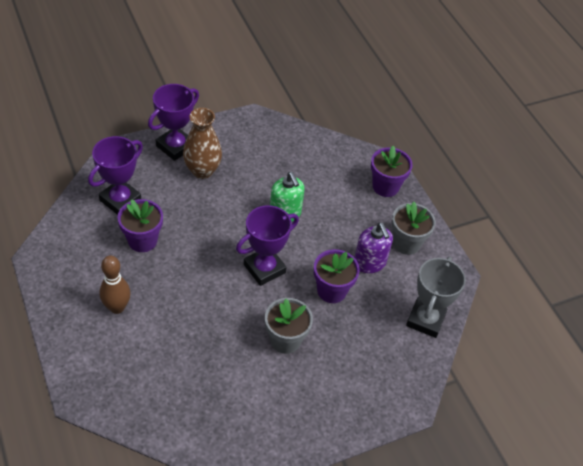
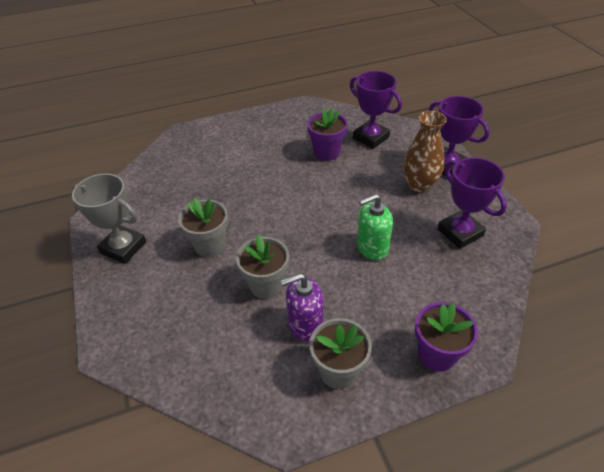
camera: 100 degrees right, 5 degrees down
(117, 307) = (258, 143): brown bowling pin -> none
(264, 268) = (296, 230): purple trophy -> purple trophy (460, 232)
(331, 290) = (266, 285): purple flower pot -> grey flower pot
(425, 320) = (216, 380): grey trophy -> grey trophy (123, 247)

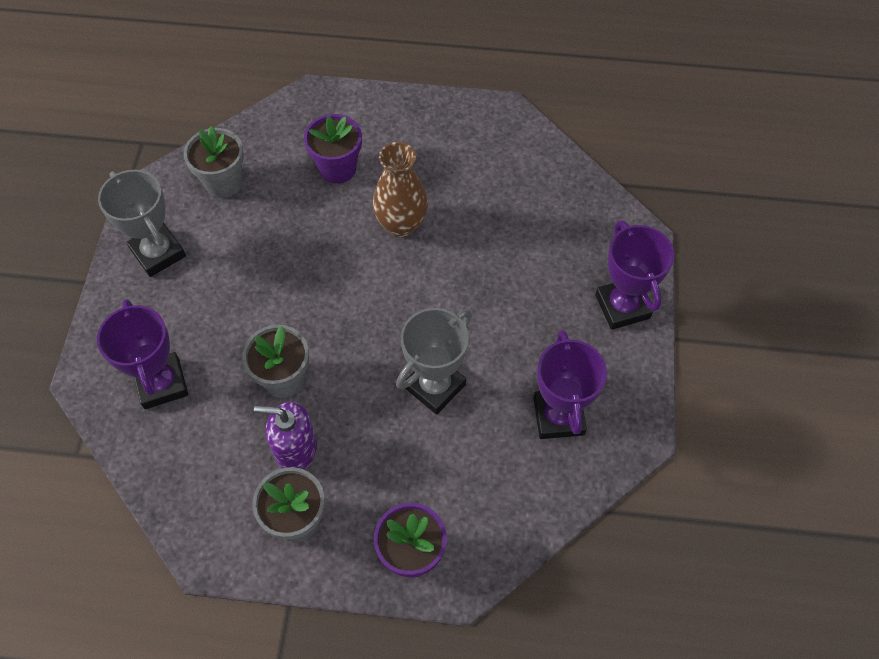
camera: 25 degrees right, 15 degrees up
(210, 245) = (252, 294): grey flower pot -> grey flower pot (223, 182)
(326, 152) = (477, 212): purple flower pot -> purple flower pot (337, 168)
(370, 138) = (553, 212): purple trophy -> purple trophy (161, 383)
(372, 248) = (435, 386): green soap dispenser -> grey trophy
(419, 185) = (561, 320): brown vase -> brown vase (401, 224)

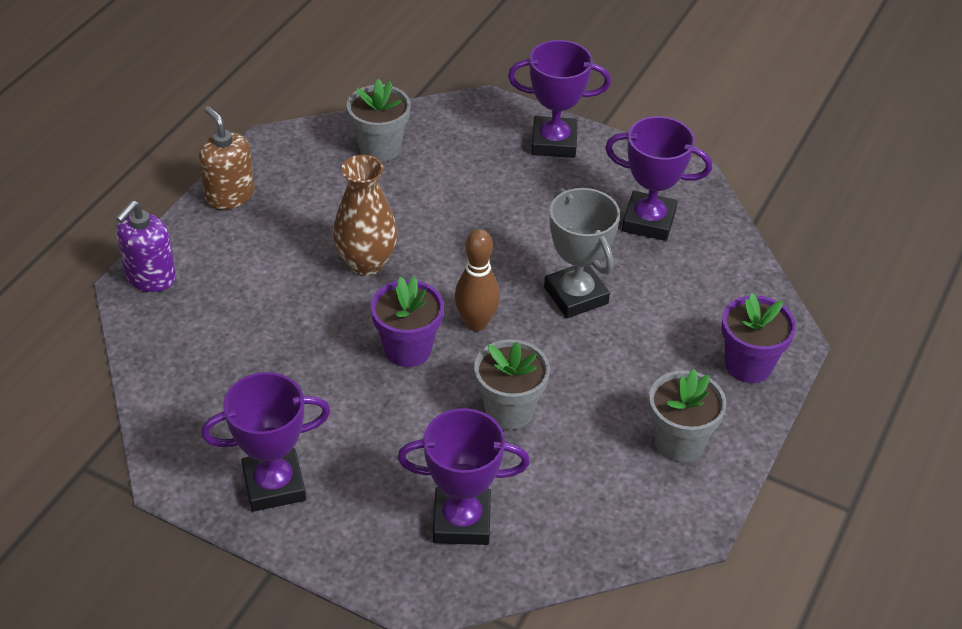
camera: 70 degrees left, 15 degrees down
(158, 253) = (274, 485): grey trophy -> purple trophy
(223, 182) = (208, 398): grey flower pot -> grey flower pot (380, 148)
(295, 449) = (598, 422): purple soap dispenser -> purple soap dispenser (150, 277)
(337, 168) = (257, 293): purple flower pot -> purple flower pot (408, 349)
(369, 323) = (476, 323): none -> brown bowling pin
(432, 110) = (229, 195): none -> brown soap dispenser

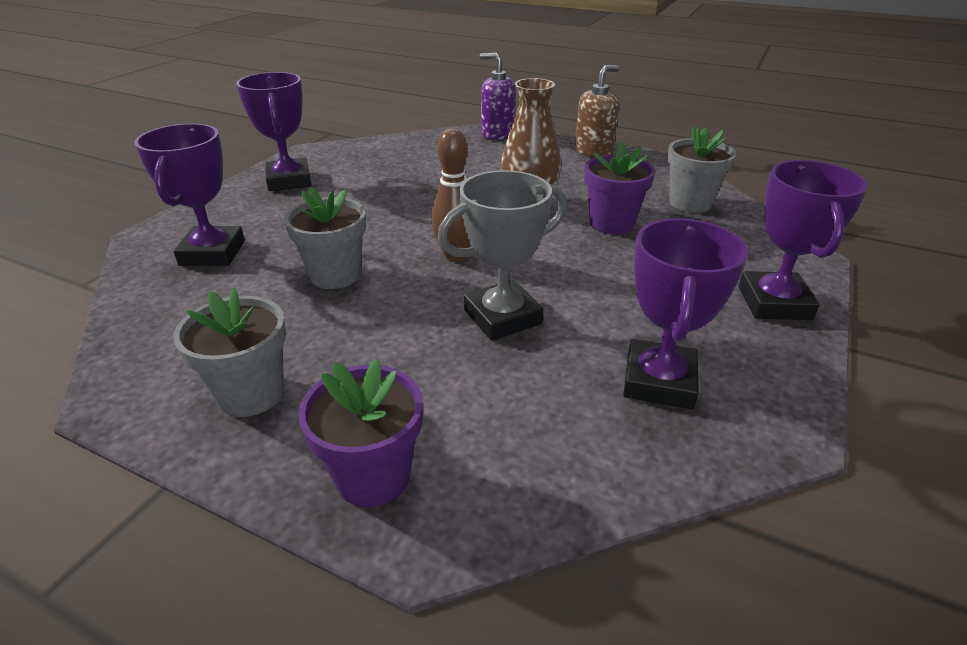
camera: 90 degrees right, 10 degrees down
(408, 349) = (422, 224): purple flower pot -> purple flower pot (611, 223)

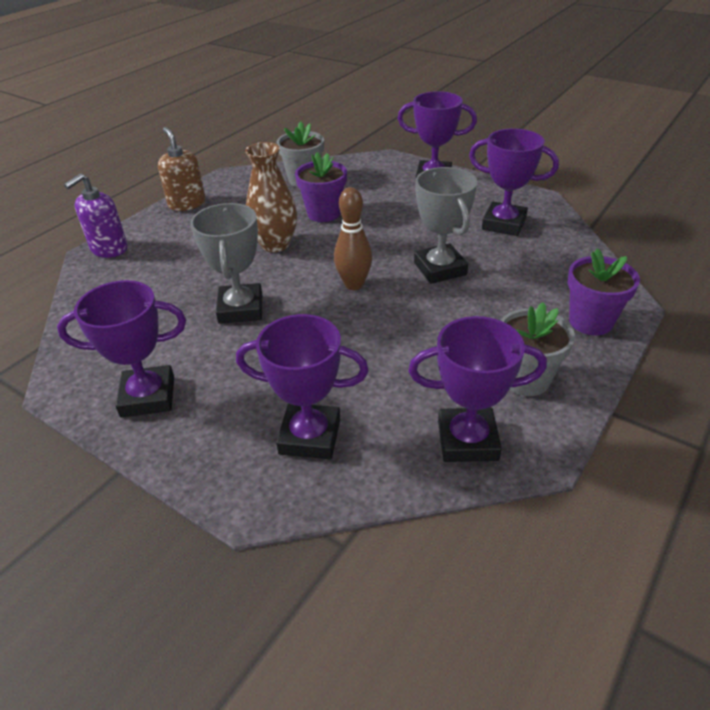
camera: 80 degrees left, 5 degrees up
(164, 345) = (467, 440): none -> purple trophy
(335, 275) = (371, 348): grey flower pot -> none
(407, 200) = (240, 309): none -> grey trophy

